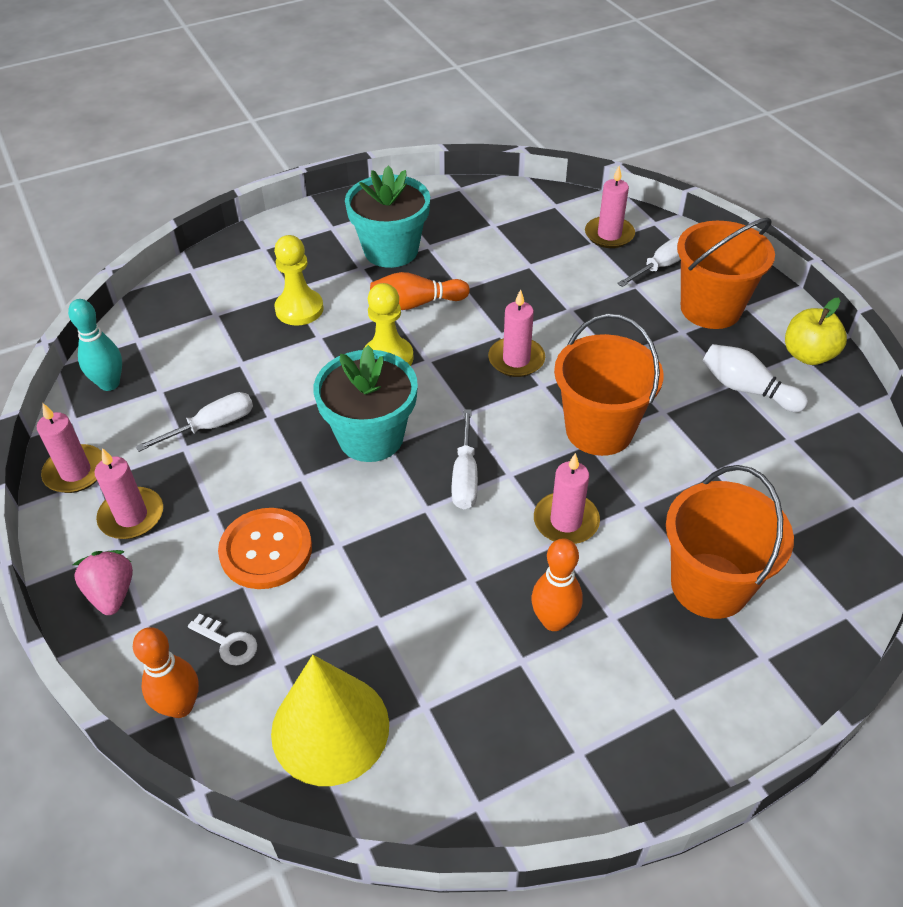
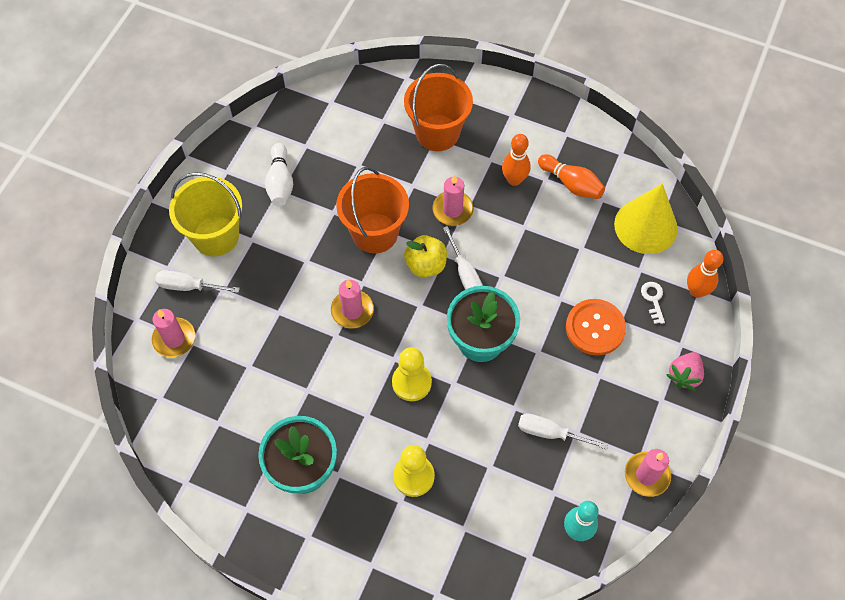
camera: 130 degrees left, 15 degrees up
(131, 516) = (640, 413): pink candle -> none
(416, 303) = (347, 406): orange bowling pin -> orange bowling pin (571, 184)
(465, 476) = (465, 273): white screwdriver -> white screwdriver turned 105 degrees clockwise
(710, 309) = (216, 236): orange bucket -> yellow bucket
(808, 355) = (224, 167): yellow apple -> yellow apple (426, 265)

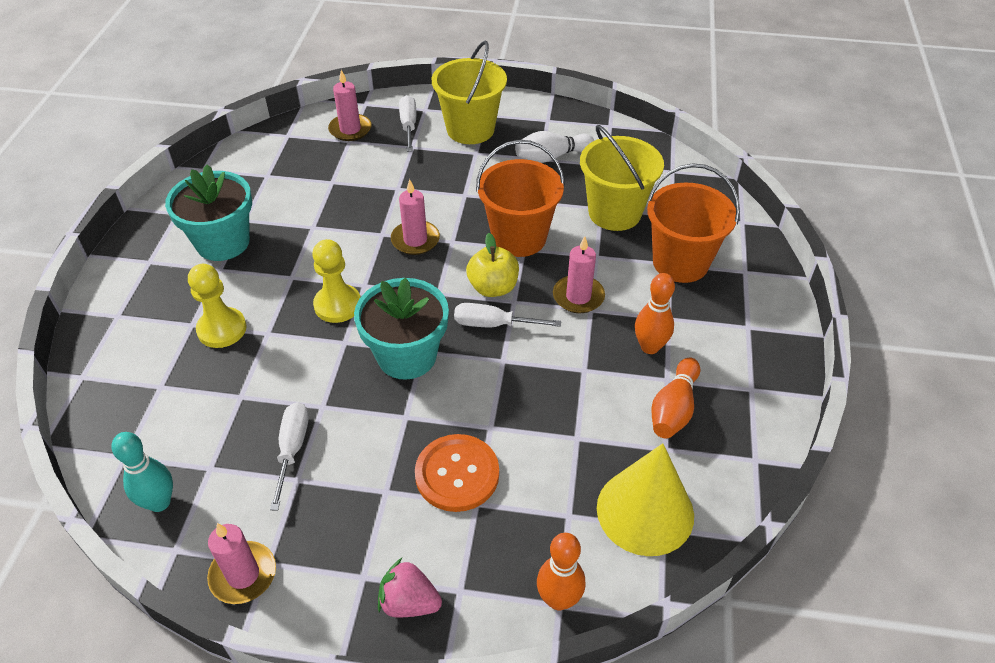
camera: 75 degrees right, 15 degrees down
(368, 158) = (614, 213): none -> yellow bucket
(465, 273) = (494, 324): white screwdriver -> white screwdriver turned 45 degrees clockwise
(653, 299) = (524, 540): white key -> none

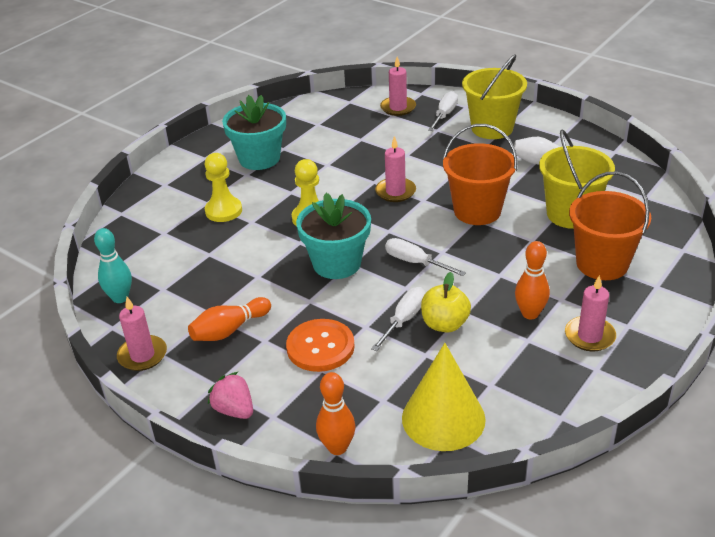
camera: 30 degrees right, 10 degrees down
(292, 450) = (220, 295): white screwdriver -> white screwdriver (404, 320)
(493, 287) = (432, 238): yellow apple -> yellow apple (445, 324)
(578, 296) = (496, 263): pink candle -> pink candle (589, 336)
(674, 409) = (518, 361): orange bowling pin -> orange bowling pin (229, 330)

